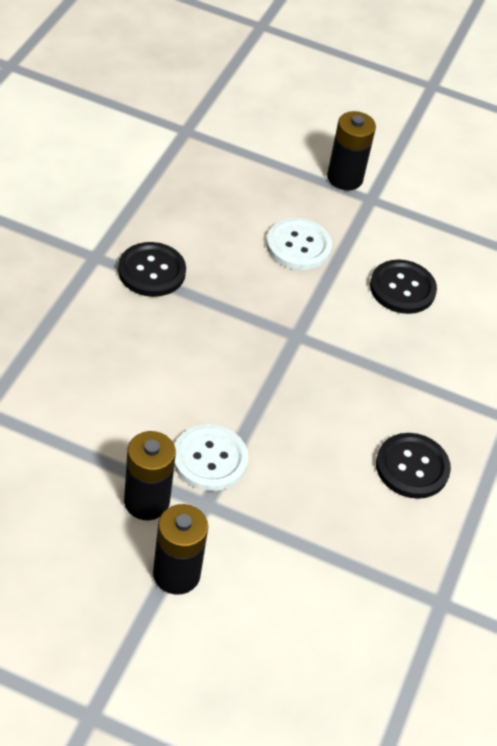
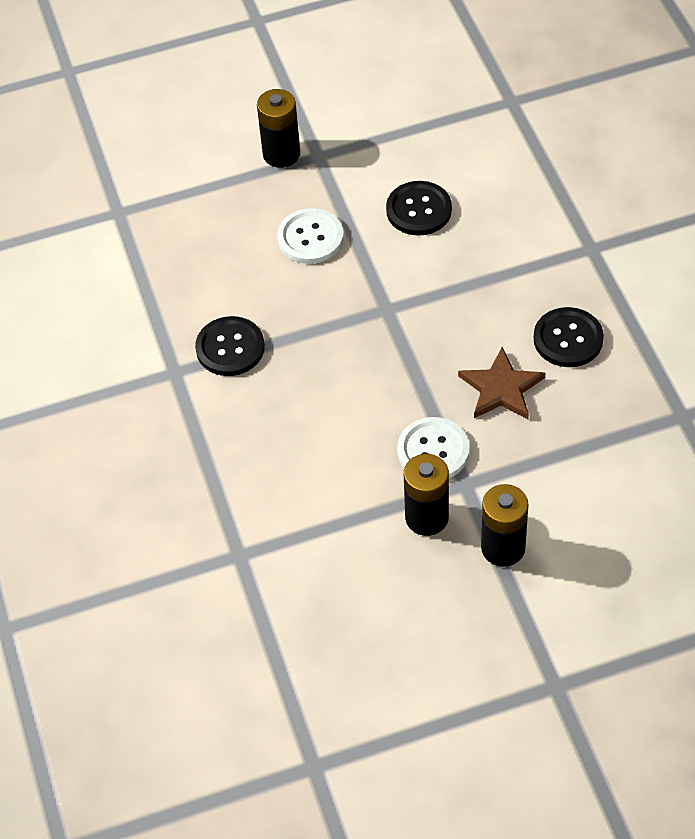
camera: 30 degrees left, 5 degrees up
(316, 459) = (501, 388): none -> brown star

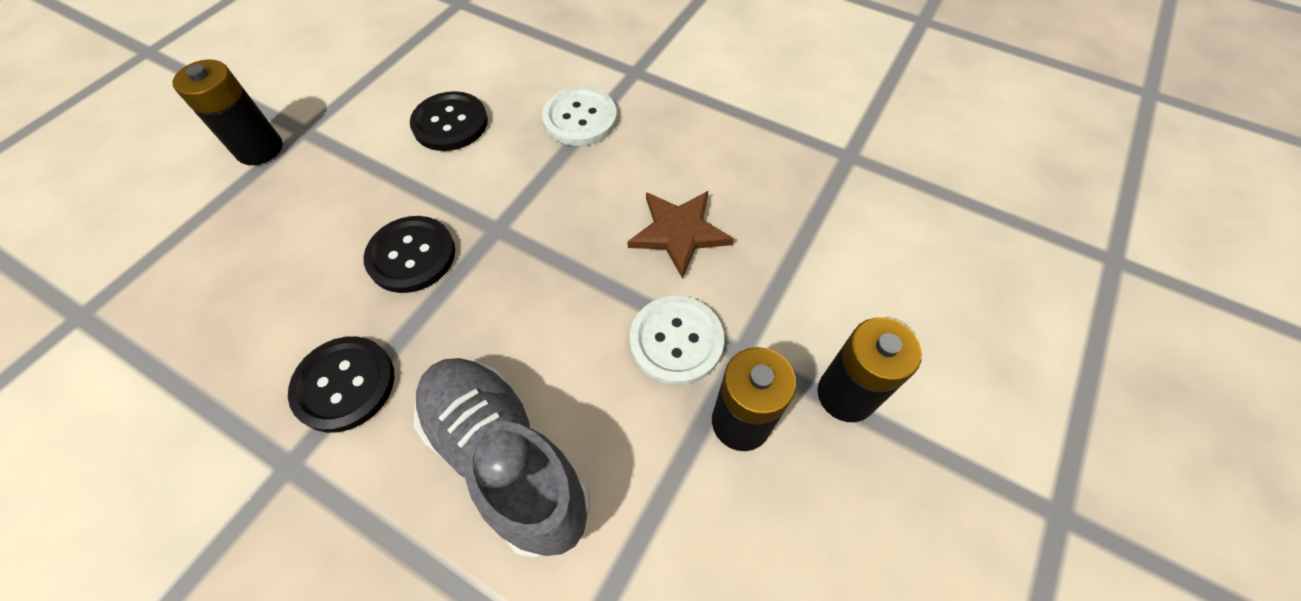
camera: 45 degrees left, 5 degrees up
(284, 445) = (506, 459): none -> grey shoe
(310, 238) = (354, 208): white button -> white button (580, 118)
(568, 339) = (692, 152): black button -> black button (411, 255)

